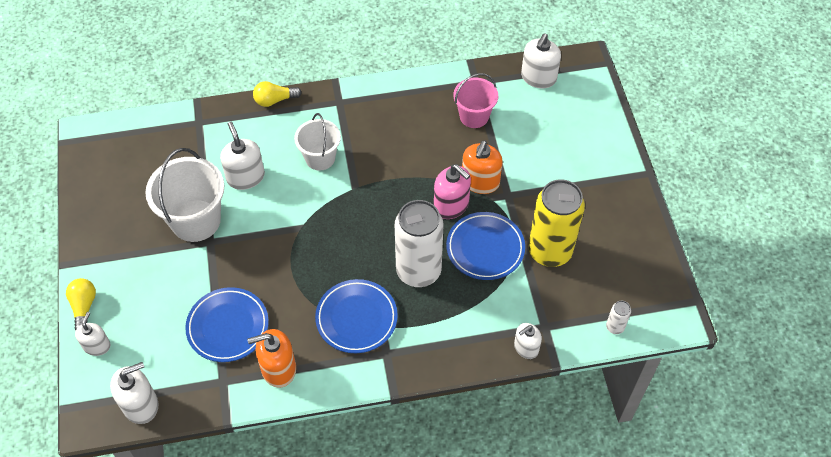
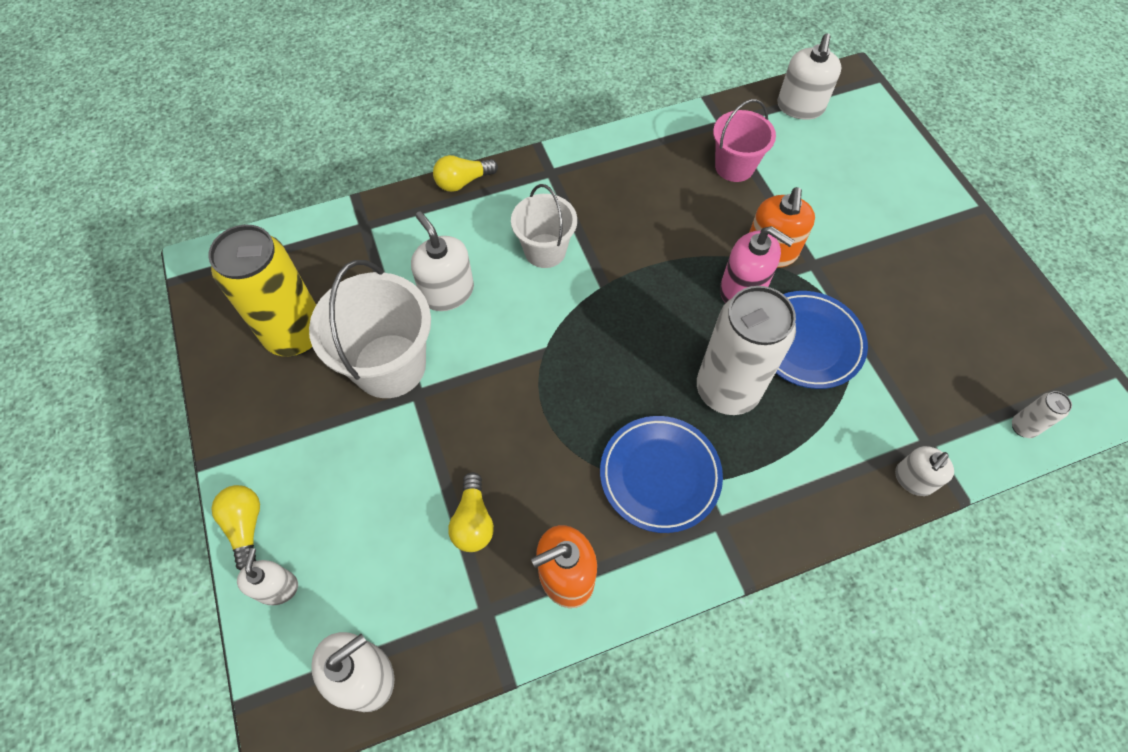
camera: 10 degrees left, 5 degrees up
(228, 327) = (473, 521): blue plate -> yellow light bulb
(549, 251) = (896, 333): yellow can -> yellow can (295, 334)

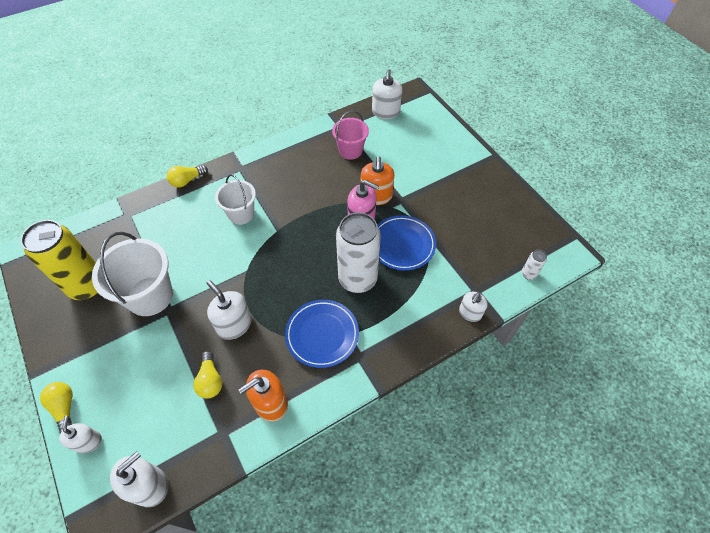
camera: 10 degrees left, 5 degrees down
(447, 292) = (183, 247): white soap dispenser -> white soap dispenser (234, 325)

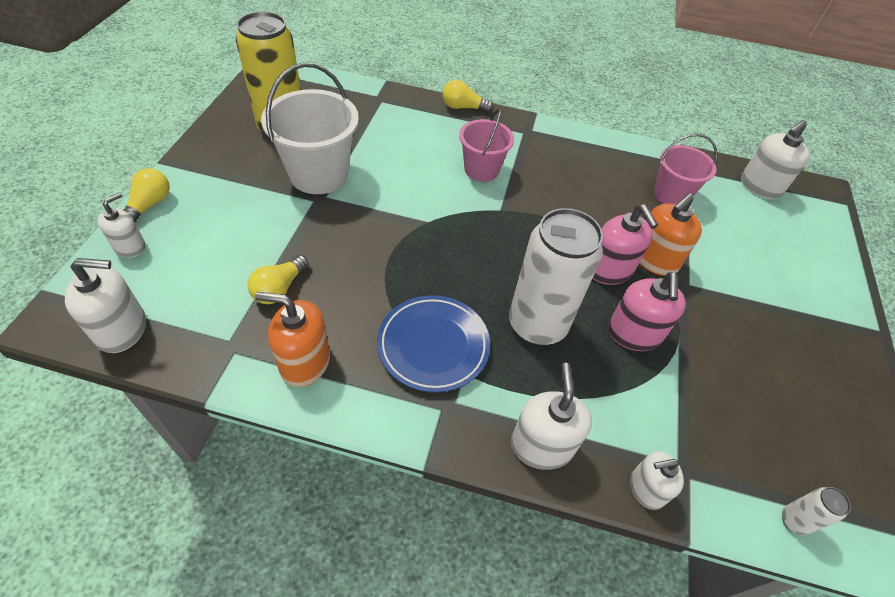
camera: 40 degrees right, 5 degrees down
(234, 325) = (359, 259): white soap dispenser -> white soap dispenser (541, 445)
(241, 214) = (481, 170): white bucket -> pink bucket
(402, 245) = (634, 334): blue plate -> pink soap dispenser

